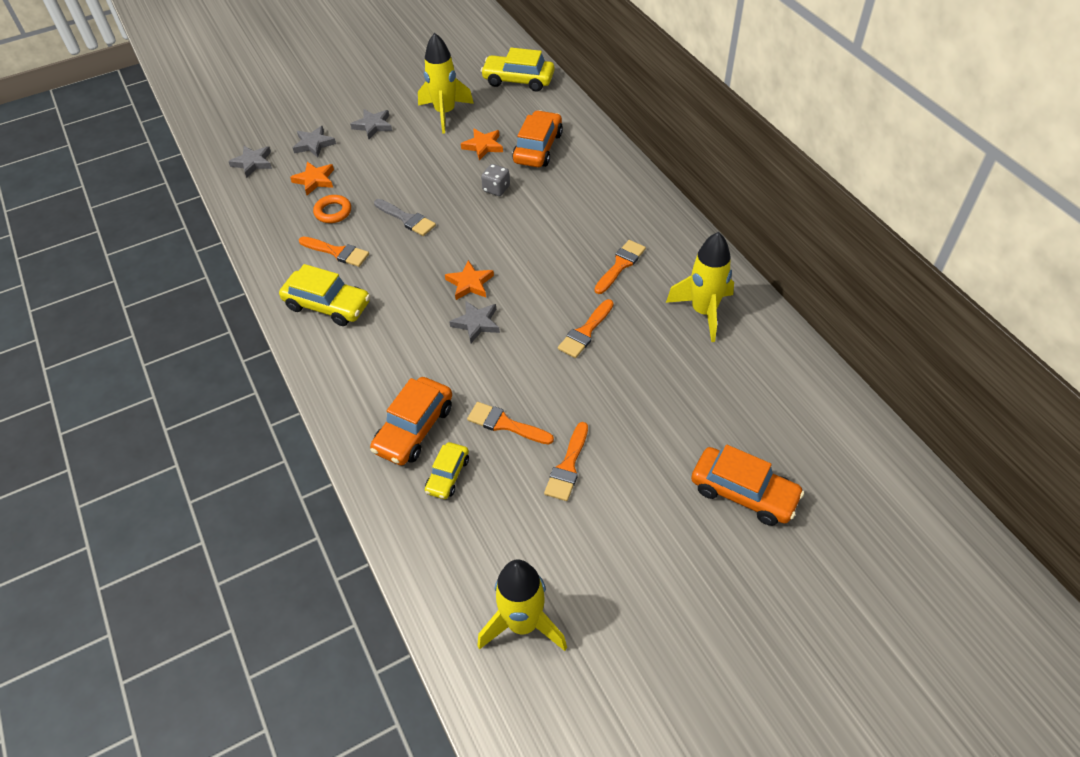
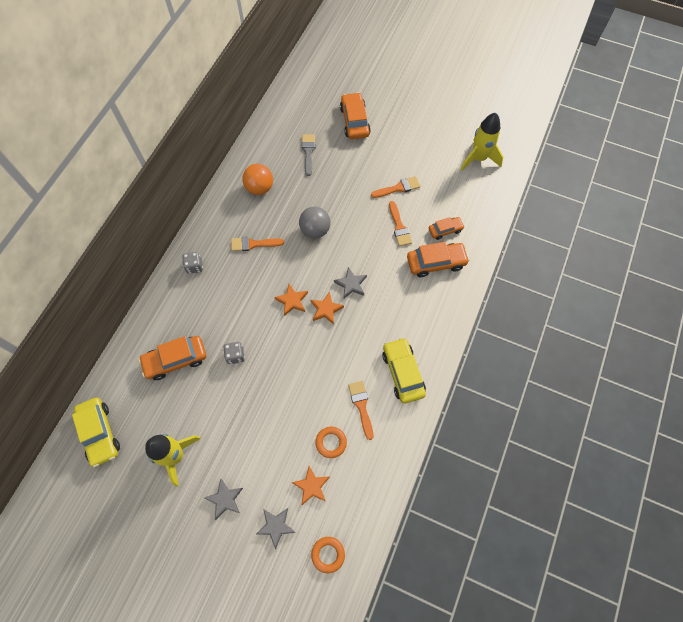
camera: 130 degrees left, 15 degrees up
(253, 163) = (328, 554): grey star -> orange ring
(407, 219) = (302, 388): grey brush -> grey brush (308, 152)
(448, 475) = (445, 230): yellow car -> orange car
(483, 146) = (197, 398): orange star -> orange star (292, 301)
(585, 332) = (315, 230): orange brush -> grey ball
(637, 204) = (194, 266): none -> grey dice
(703, 312) = (259, 188): yellow rocket -> orange ball

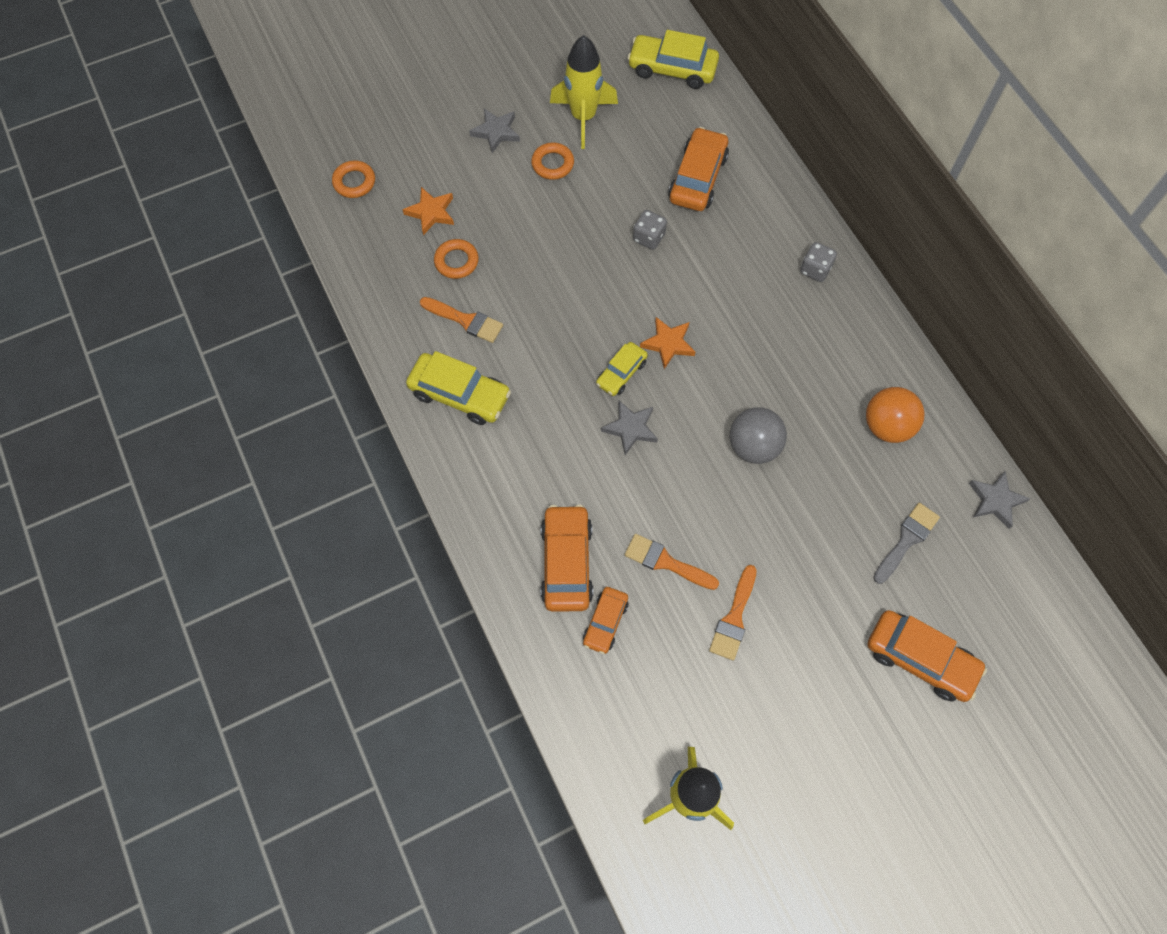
camera: 130 degrees right, 0 degrees up
(224, 445) = (552, 164): none -> orange ring
(253, 244) = (794, 356): orange brush -> none
(276, 526) = (426, 157): grey star -> grey star (995, 500)
(308, 152) = (906, 540): grey brush -> grey brush turned 90 degrees counterclockwise
(326, 309) = (621, 373): orange star -> yellow car
(436, 262) = (566, 563): orange car -> orange car turned 150 degrees clockwise

